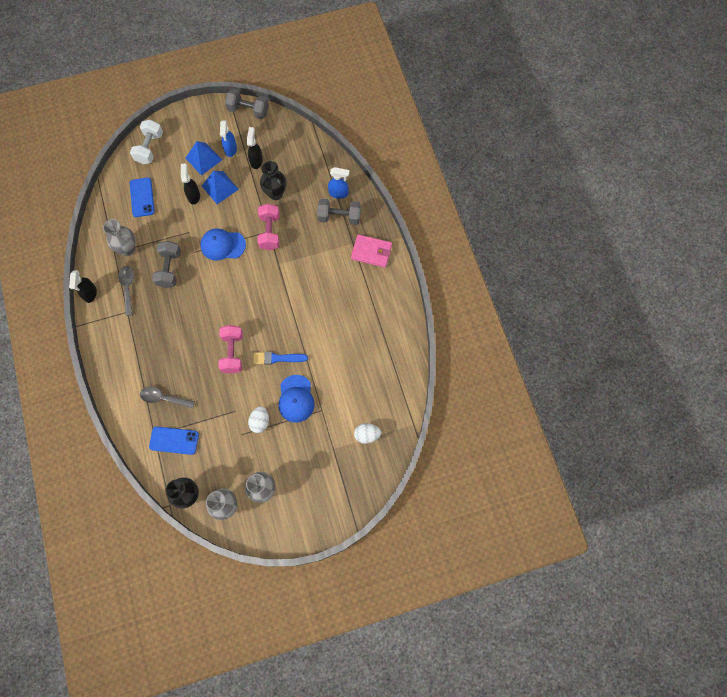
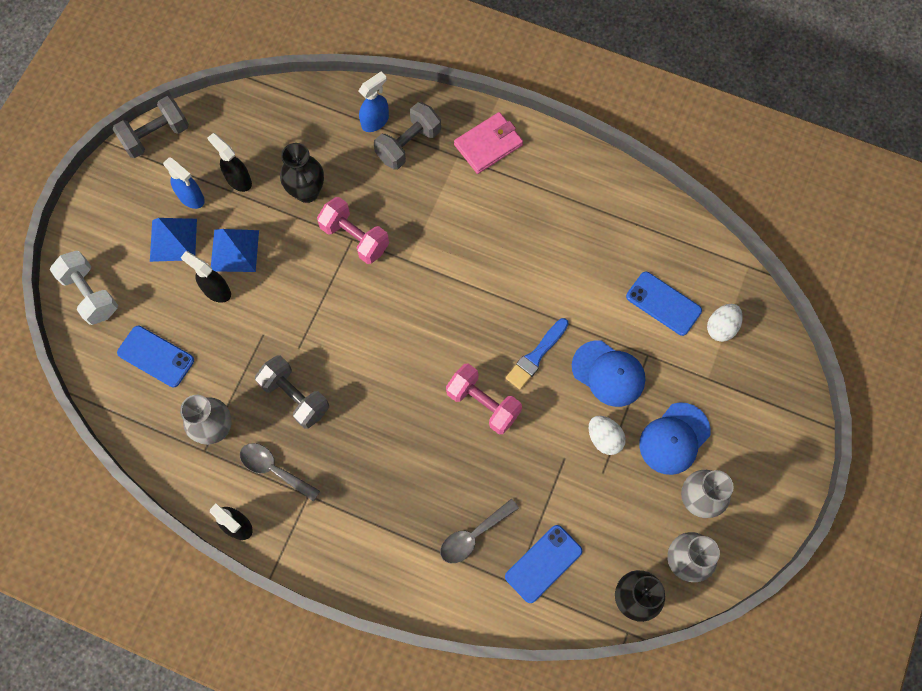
camera: 50 degrees left, 0 degrees up
(223, 245) = (321, 307): blue cap -> blue cap (674, 438)
(356, 397) = (663, 303): none -> blue phone

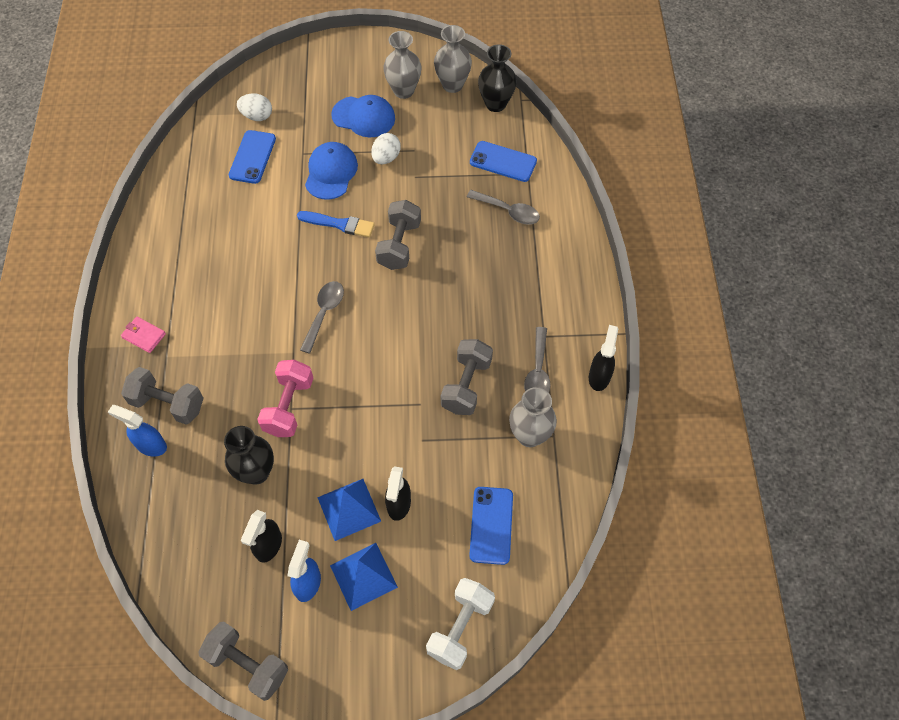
camera: 115 degrees left, 10 degrees down
(437, 302) = (324, 313): none -> grey spoon
(483, 403) = (399, 245): pink dumbbell -> grey dumbbell
(488, 145) = (144, 336): pink wallet -> pink wallet, size x0.61

